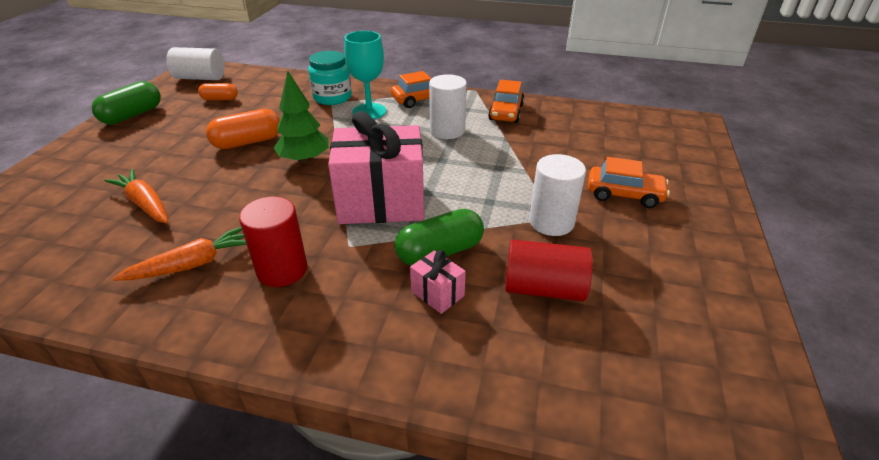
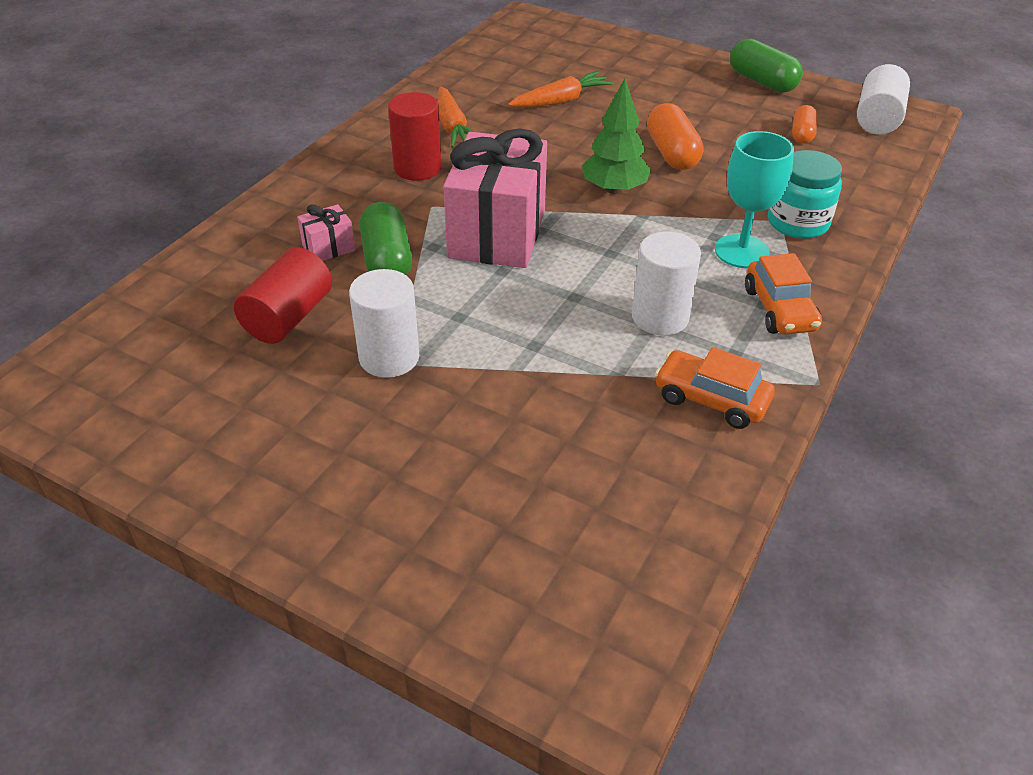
camera: 105 degrees right, 5 degrees up
(624, 194) = (409, 454): orange car -> none

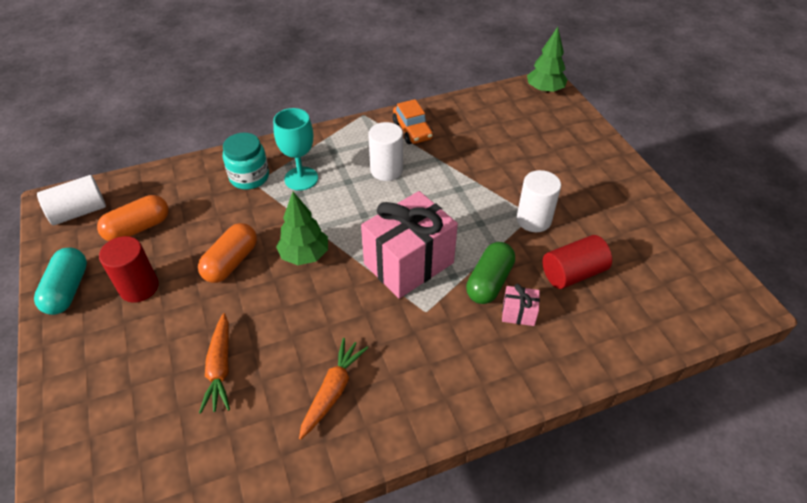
camera: 140 degrees left, 5 degrees up
(417, 168) = (402, 356): red cylinder -> red cylinder (139, 287)
(561, 100) = (220, 368): orange carrot -> orange carrot turned 105 degrees counterclockwise
(590, 666) = (544, 90): none -> green tree
(762, 82) = (68, 290): green capsule -> turquoise capsule
(779, 309) = (331, 145): orange car -> none
(802, 134) = (138, 228): orange capsule -> orange capsule, size x1.65

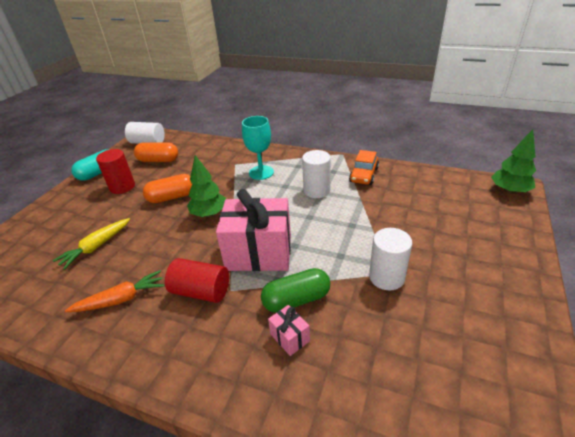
camera: 45 degrees right, 10 degrees down
(220, 368) = (96, 247): orange carrot -> yellow carrot
(249, 177) = (236, 160): turquoise jar -> none
(573, 273) = (372, 338): red cylinder -> red cylinder (201, 291)

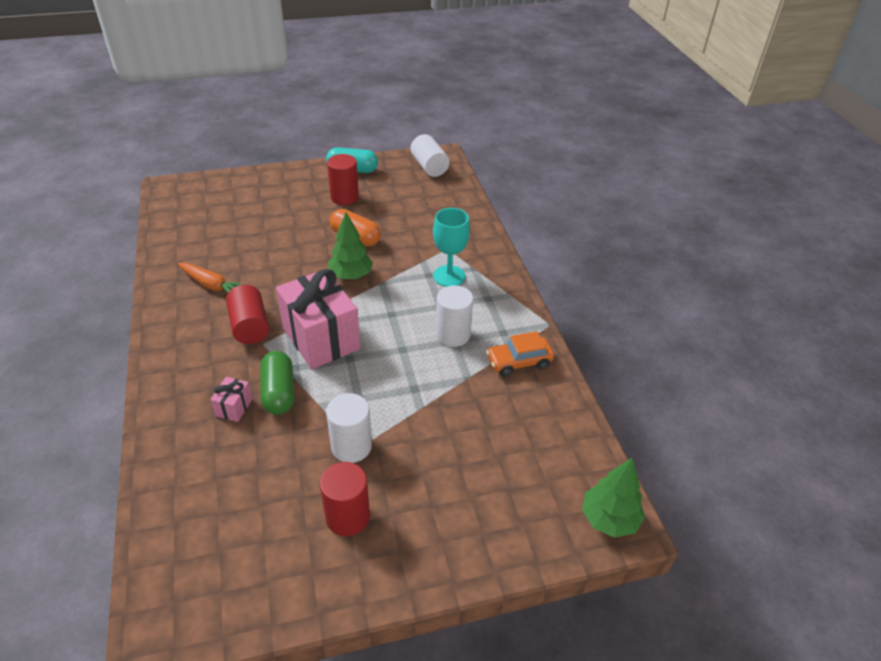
camera: 50 degrees right, 5 degrees up
(96, 247) = (257, 234): yellow carrot -> none
(158, 160) = (405, 193): orange capsule -> none
(296, 299) = (279, 392): green capsule -> green capsule turned 45 degrees clockwise
(457, 305) = (347, 517): none -> red cylinder

